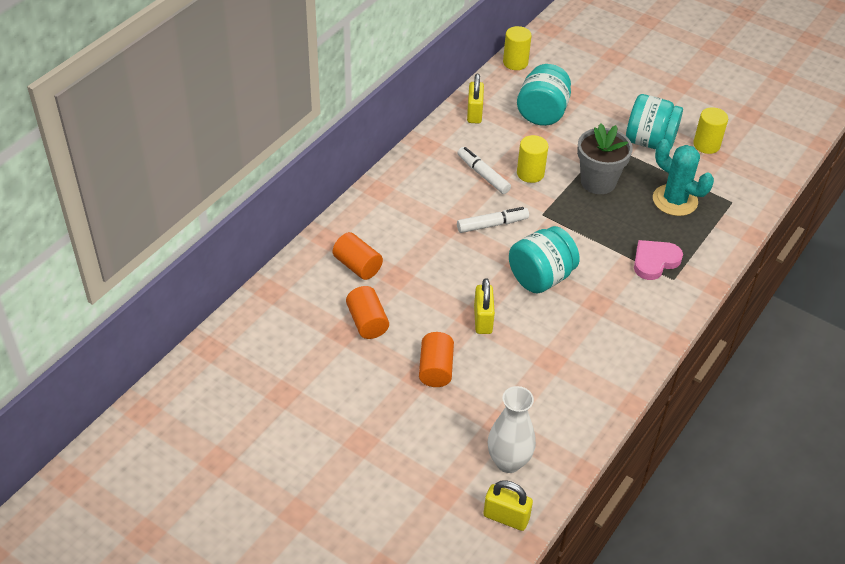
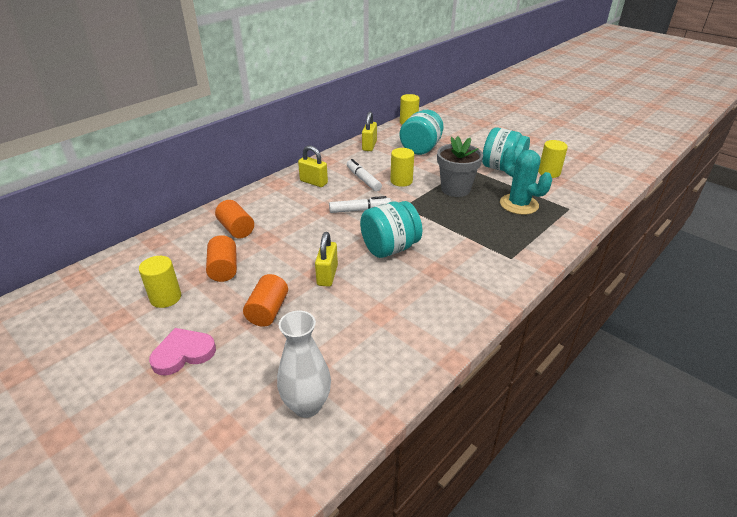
camera: 10 degrees right, 10 degrees down
(321, 364) = (166, 298): none -> yellow cylinder
(506, 517) = (282, 468): yellow padlock -> yellow padlock (313, 182)
(655, 261) = (495, 244): pink heart -> pink heart (183, 353)

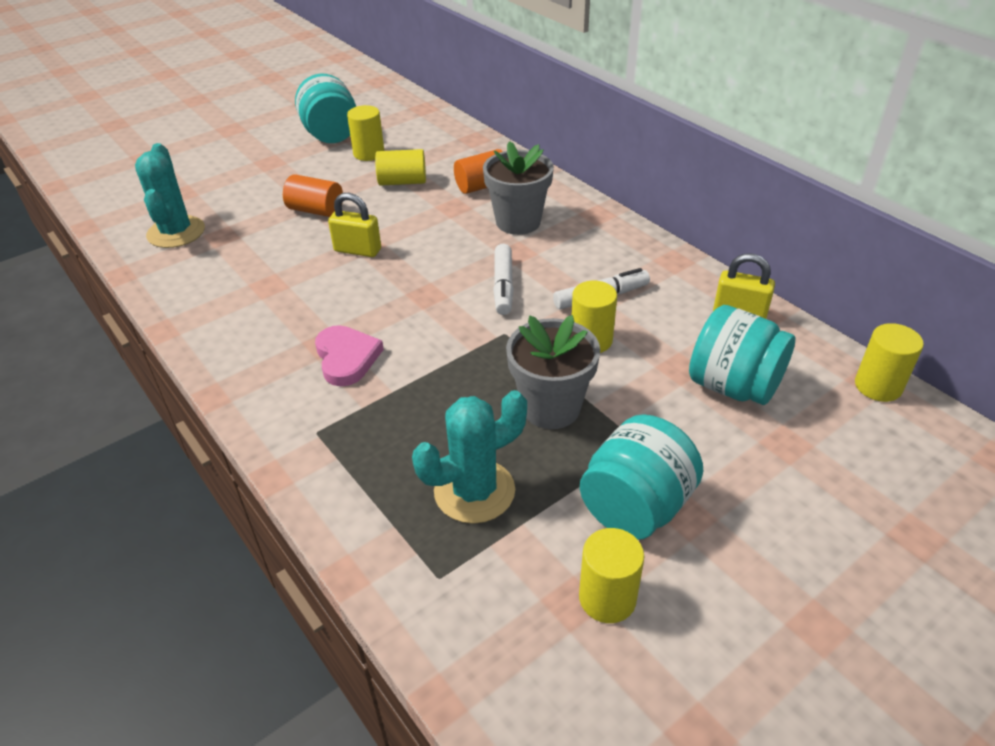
camera: 100 degrees right, 5 degrees up
(183, 353) = (283, 169): pink heart -> pink heart (346, 358)
(224, 269) = (402, 182): orange cylinder -> yellow cylinder
(287, 210) = (518, 222): none -> grey flower pot
(307, 405) = (176, 232): white vase -> turquoise cactus
(313, 182) = (597, 246): yellow padlock -> none
(390, 248) = (393, 306): turquoise jar -> turquoise jar (331, 135)

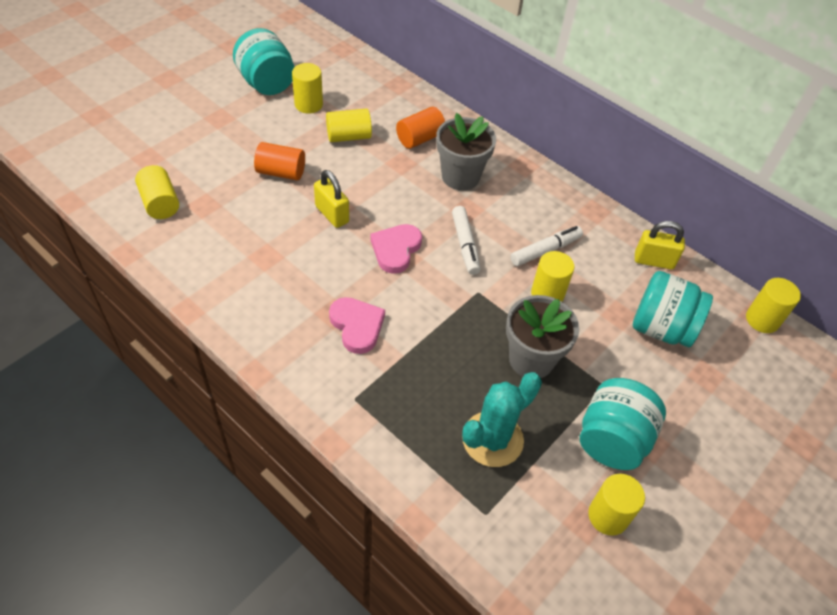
camera: 15 degrees left, 10 degrees up
(176, 232) = (160, 203): turquoise cactus -> yellow cylinder
(357, 250) = (332, 214): yellow padlock -> yellow padlock turned 45 degrees clockwise
(419, 286) = (396, 249): none -> pink heart

